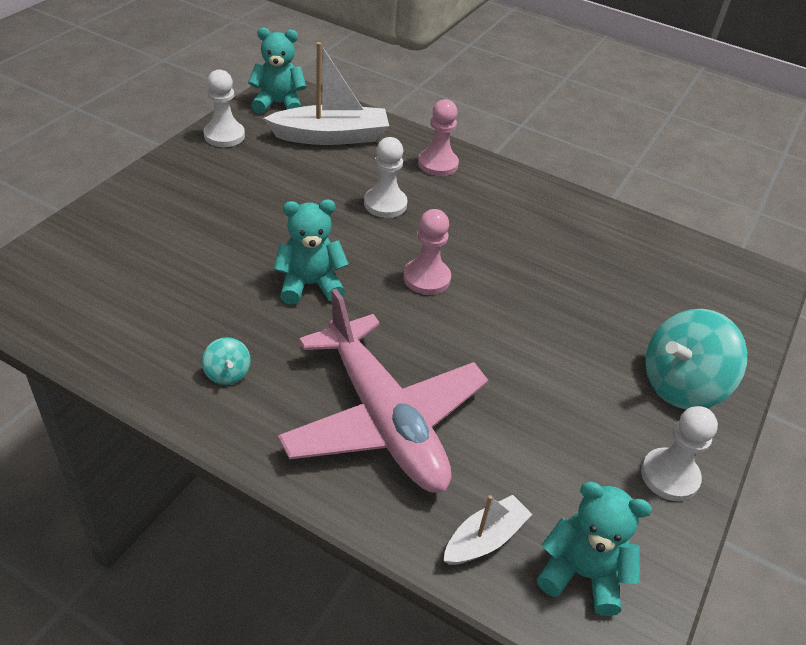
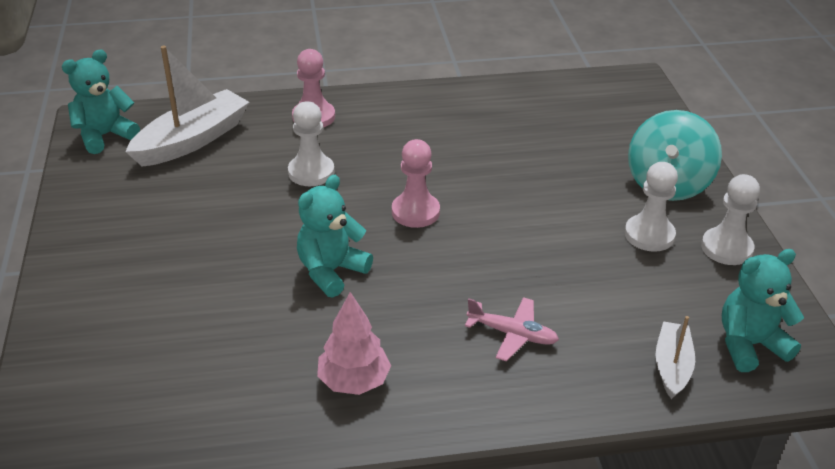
camera: 35 degrees left, 5 degrees down
(224, 136) = (88, 190): white pawn -> white pawn (649, 235)
(227, 373) = (354, 381): turquoise spinning top -> pink tree
(384, 419) = (513, 334): pink plane -> pink plane, size x0.42

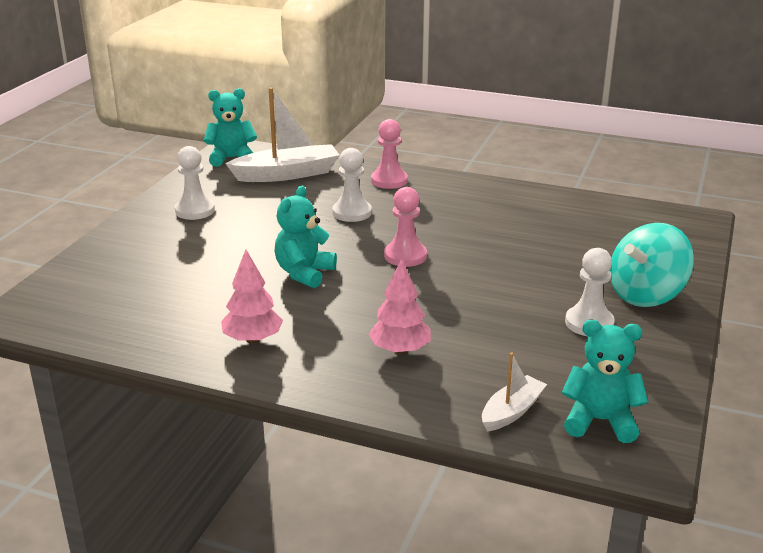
camera: 30 degrees right, 10 degrees down
(331, 271) = (304, 273): turquoise teddy bear -> turquoise teddy bear turned 45 degrees counterclockwise
(513, 334) = (400, 350): pink plane -> pink tree
(726, 248) = (653, 352): white pawn -> white pawn (195, 210)

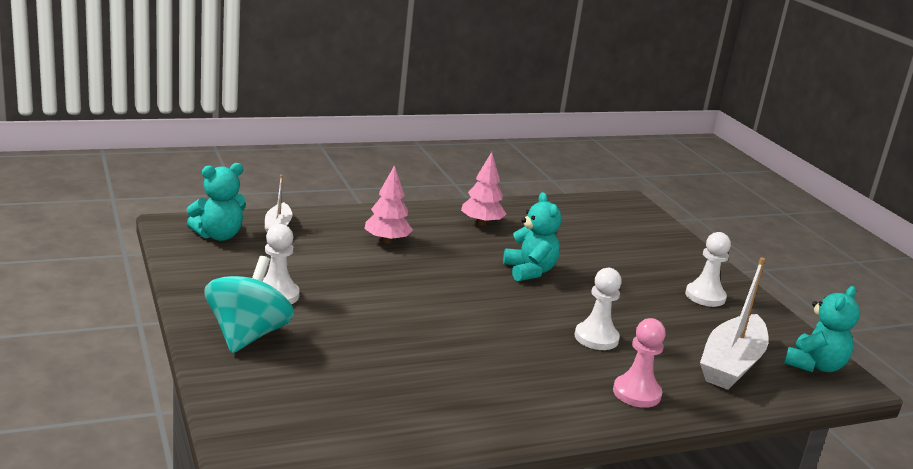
camera: 135 degrees right, 5 degrees down
(405, 256) = (485, 309): pink pawn -> none

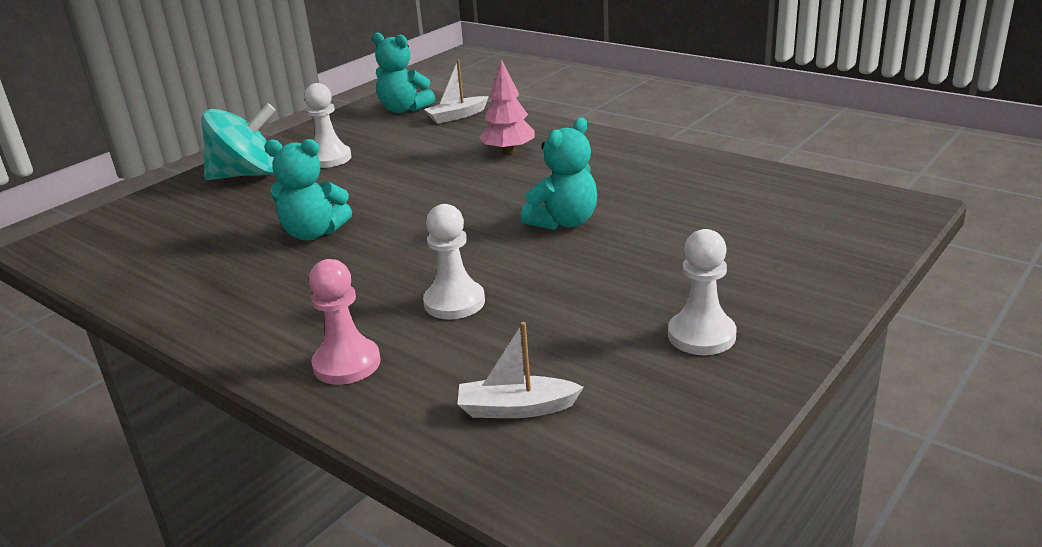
camera: 65 degrees right, 5 degrees up
(481, 223) = (638, 167): pink tree -> none
(731, 364) = (516, 408): white boat -> white boat, size x0.55
(814, 365) = (620, 485): turquoise teddy bear -> turquoise teddy bear (313, 233)

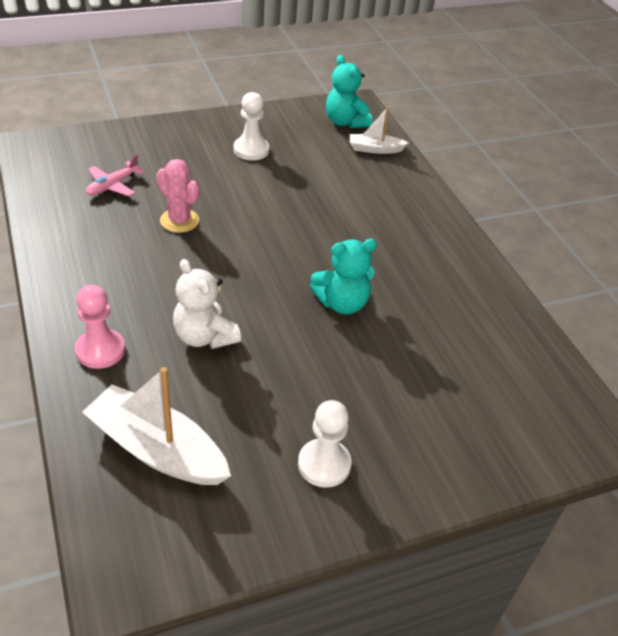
camera: 25 degrees right, 15 degrees up
(198, 237) = (112, 185): none -> pink plane
(246, 175) = (187, 139): turquoise spinning top -> none
(313, 233) = (179, 221): turquoise teddy bear -> pink cactus
(454, 302) = (204, 336): white pawn -> white teddy bear
(508, 152) = (374, 209): pink tree -> none
(516, 408) = (157, 449): white boat -> white boat, size x1.82

